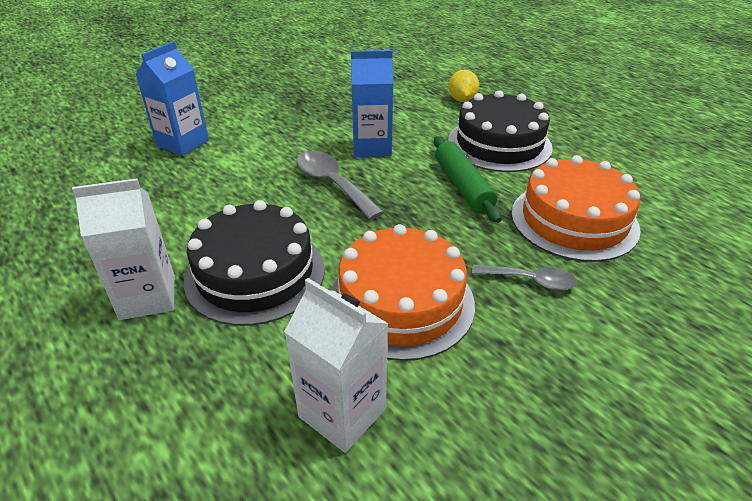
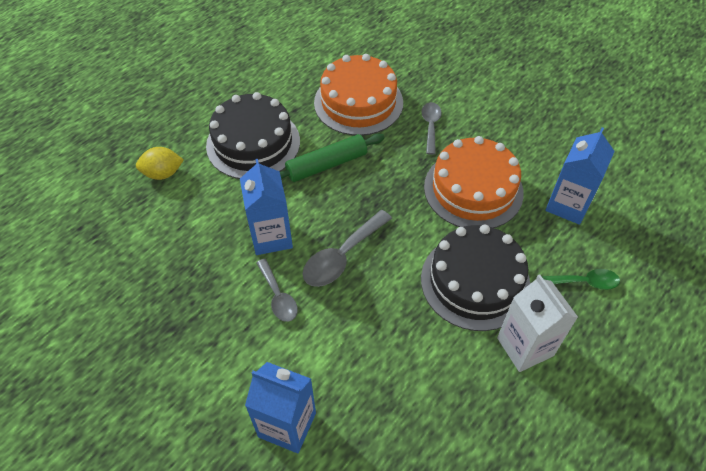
camera: 100 degrees left, 15 degrees up
(196, 387) = (583, 282): none -> green spoon
(303, 146) = (278, 296): none -> grey spoon
(342, 413) = (568, 205): white carton -> blue carton

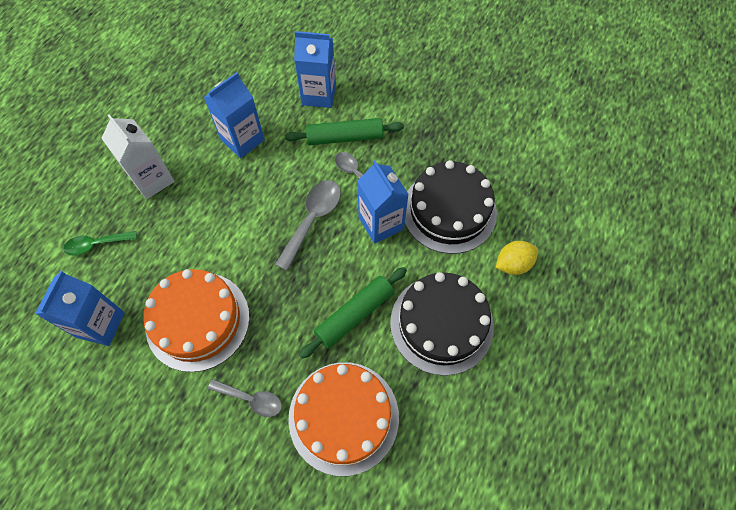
camera: 165 degrees right, 10 degrees up
(274, 348) = (344, 137): none -> green rolling pin
(406, 376) = (242, 140): none -> blue carton
(430, 126) = (251, 399): grey spoon -> grey spoon turned 60 degrees counterclockwise
(475, 281) = (193, 223): black cake -> black cake (449, 211)

